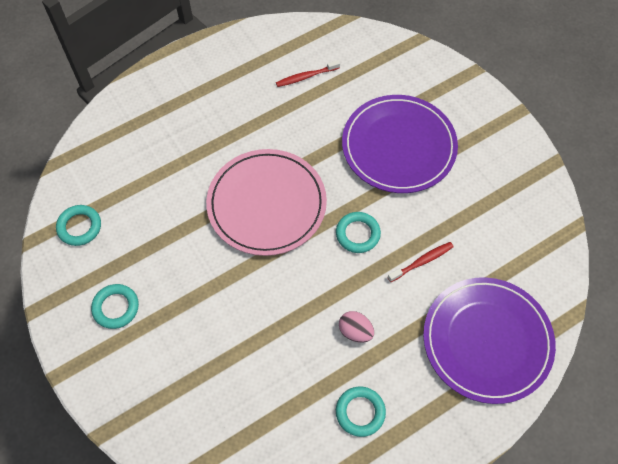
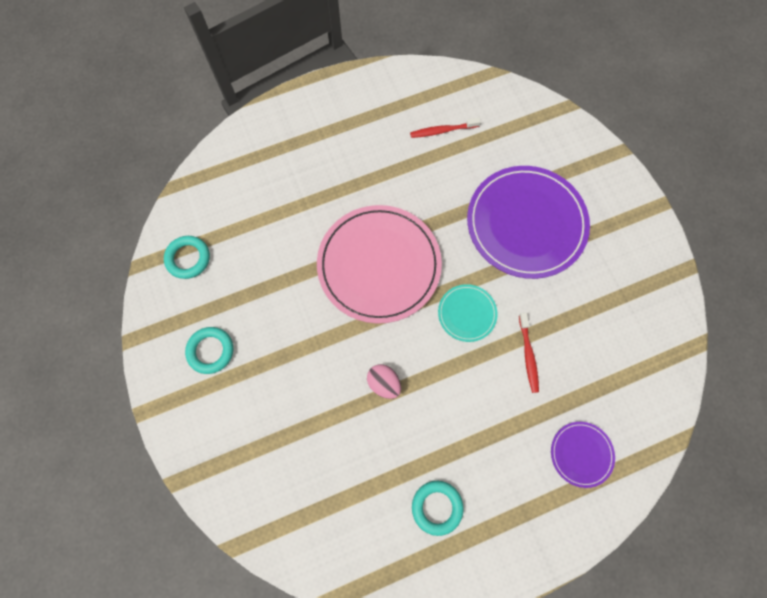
camera: 10 degrees right, 10 degrees up
(355, 331) = (446, 419): pink egg -> pink egg (384, 383)
(357, 234) = (467, 313): turquoise ring -> turquoise plate
(422, 261) = (528, 355): red toothbrush -> red toothbrush turned 105 degrees clockwise
(487, 341) = (581, 454): purple plate -> purple plate, size x0.47

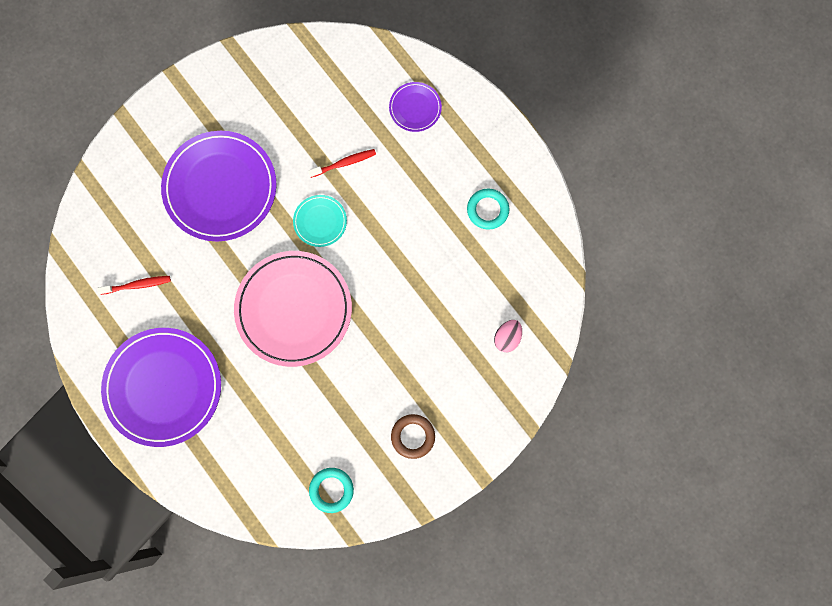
camera: 105 degrees left, 5 degrees up
(210, 351) = (413, 436): turquoise ring -> brown ring
(337, 133) = (163, 387): none -> purple plate
(384, 383) = (400, 277): pink egg -> pink egg (507, 338)
(442, 131) = (137, 285): red toothbrush -> red toothbrush turned 75 degrees counterclockwise

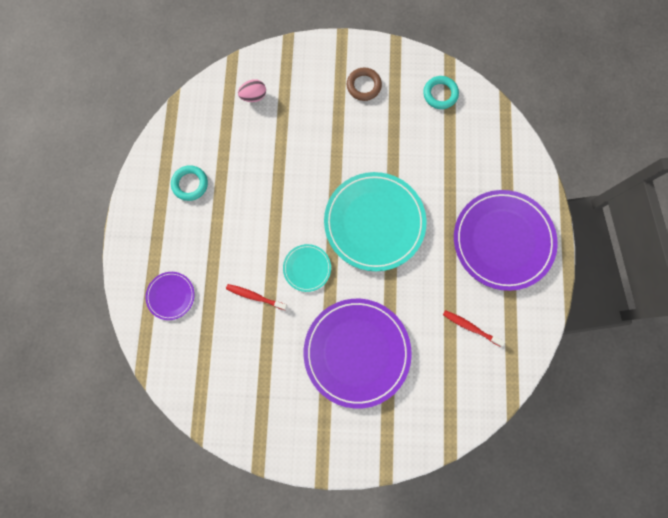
camera: 140 degrees left, 0 degrees up
(293, 309) = (374, 222): pink plate -> turquoise plate

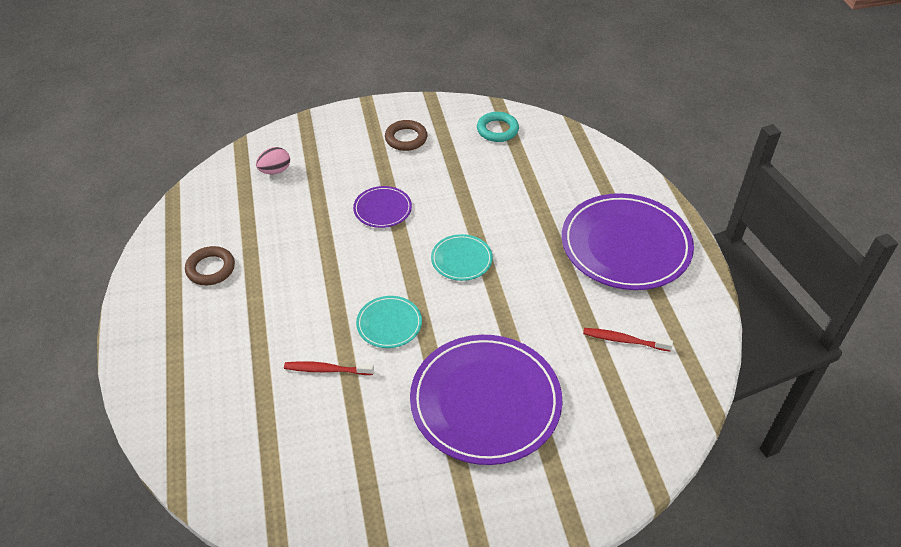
camera: 15 degrees left, 30 degrees down
(171, 296) = (206, 395): purple plate -> purple plate (382, 209)
(190, 184) = (210, 269): turquoise ring -> brown ring
(374, 222) = (461, 259): turquoise plate -> turquoise plate, size x0.47

